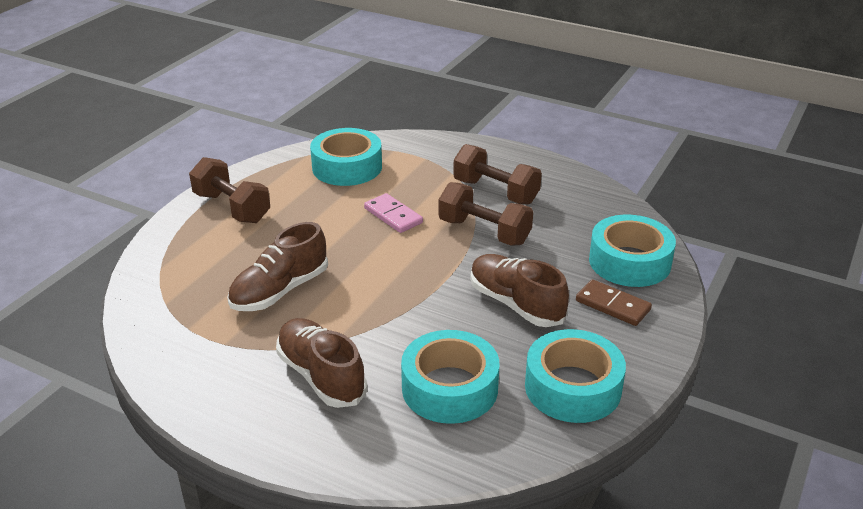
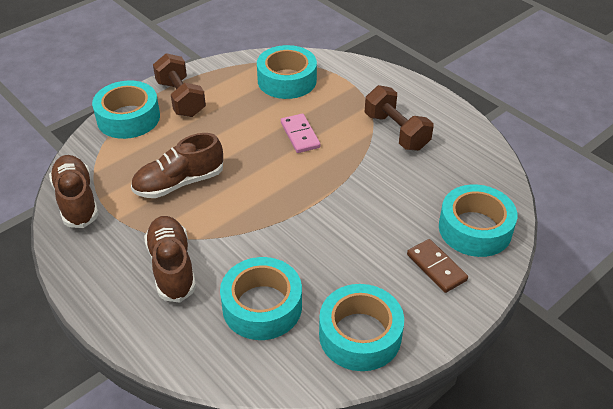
camera: 20 degrees right, 10 degrees up
(178, 239) = (128, 118): none -> turquoise tape
(484, 232) = (366, 168): brown dumbbell -> none
(516, 304) = (355, 244): brown shoe -> brown shoe (77, 200)

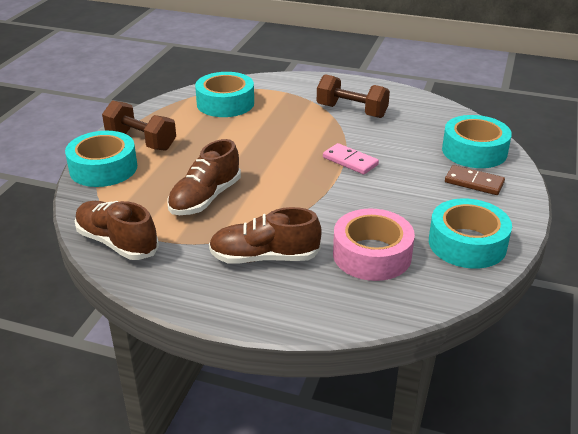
camera: 30 degrees left, 10 degrees down
(172, 267) = (264, 257): brown shoe -> brown shoe turned 45 degrees counterclockwise
(262, 306) = (372, 255): turquoise tape -> pink tape
(300, 135) = (277, 135): pink domino -> pink domino (350, 161)

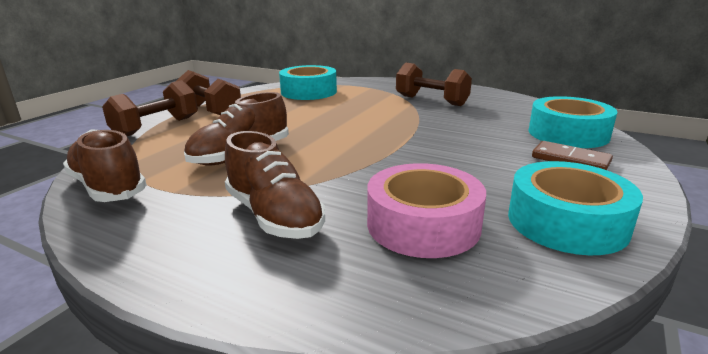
camera: 10 degrees right, 10 degrees down
(103, 168) = (156, 127): turquoise tape -> brown dumbbell
(264, 257) = (274, 216): brown shoe -> brown shoe turned 135 degrees counterclockwise
(350, 161) = (419, 134): pink domino -> none

